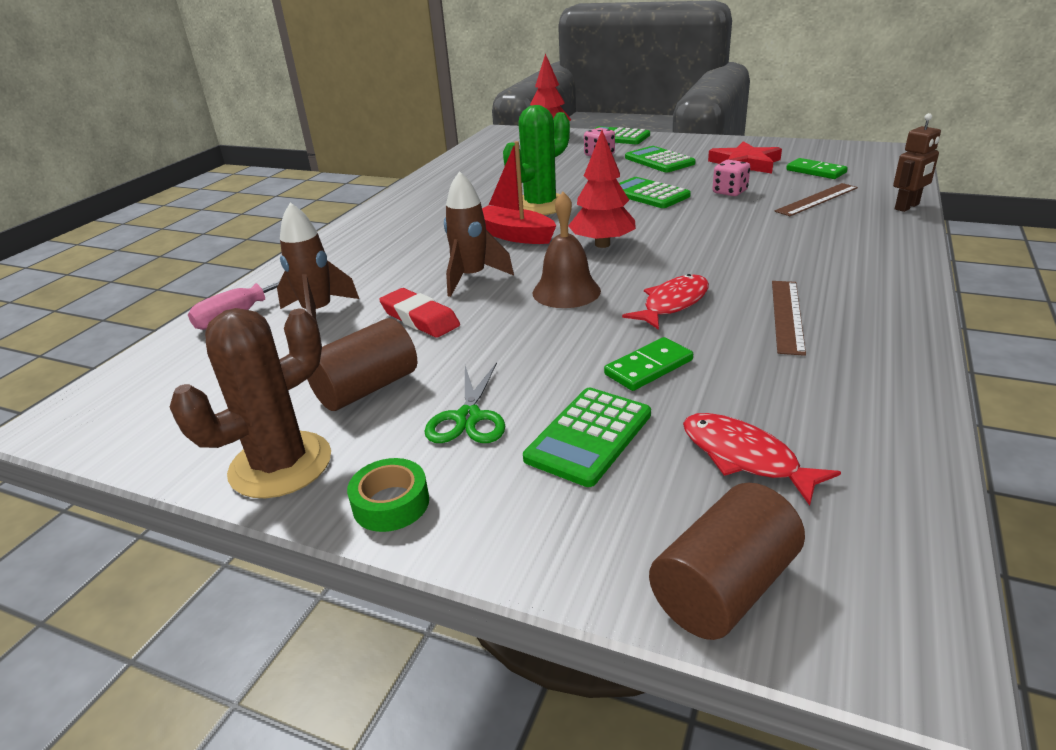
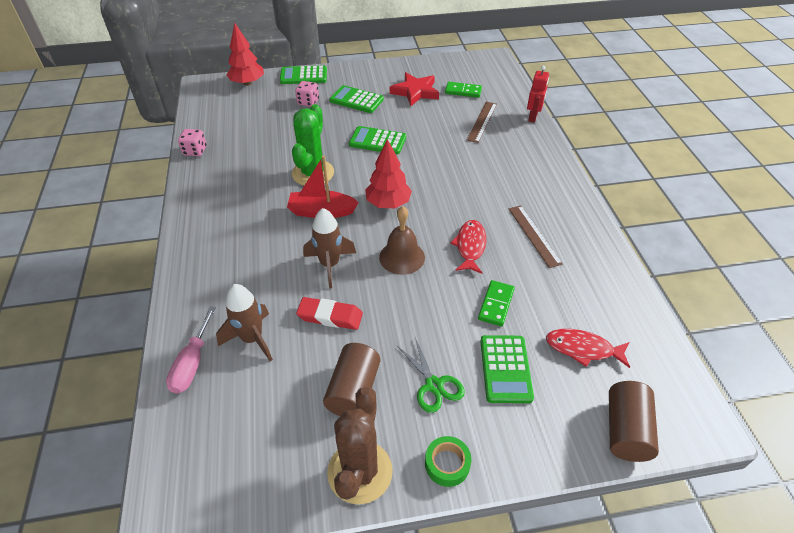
camera: 35 degrees left, 15 degrees up
(729, 192) = (427, 126): pink dice -> pink dice (195, 151)
(907, 207) = (533, 117): brown robot -> red robot

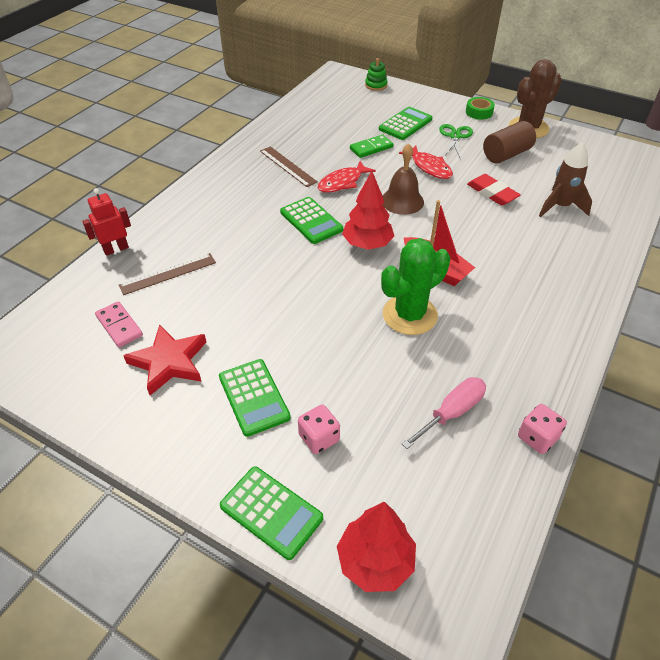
camera: 140 degrees left, 0 degrees up
(192, 363) = (613, 213): pink screwdriver -> pink screwdriver (452, 412)
(330, 265) = (465, 223): brown rocket -> none
(377, 141) = (301, 315): green calculator -> green calculator (311, 221)
(463, 91) = (119, 326): green domino -> pink domino
(534, 235) = (287, 166): brown ruler -> brown ruler turned 60 degrees counterclockwise
(583, 349) = (350, 112): red fish -> red fish (429, 167)
(626, 430) = (376, 85): brown cylinder -> green stacking toy

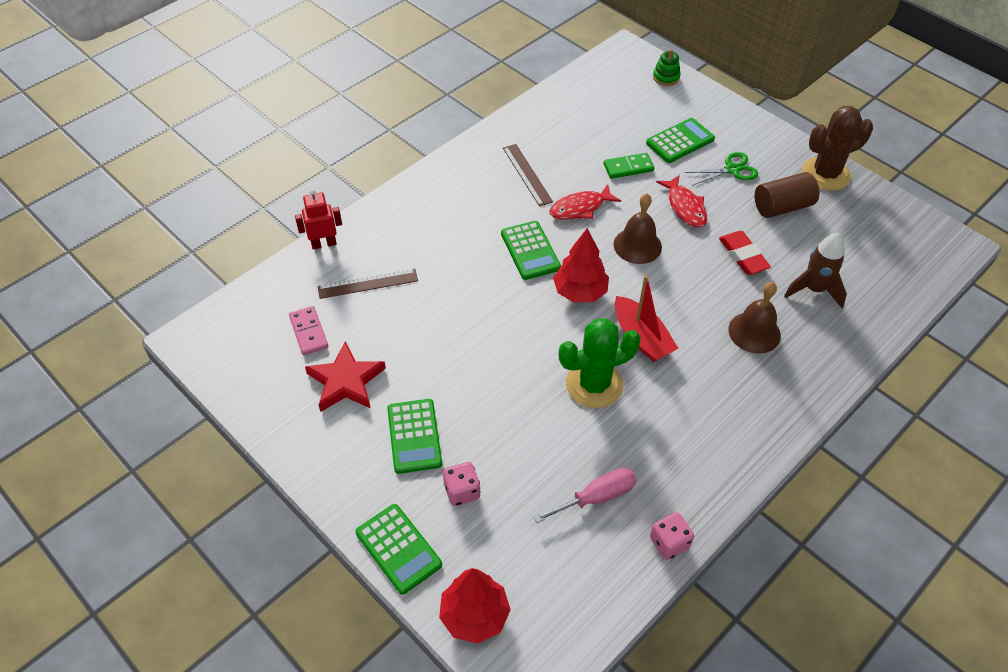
camera: 15 degrees right, 5 degrees up
(455, 136) = (732, 169): green scissors -> green scissors turned 45 degrees clockwise
(479, 112) = (775, 140): green tape -> none
(528, 246) = (754, 332): none -> brown bell

